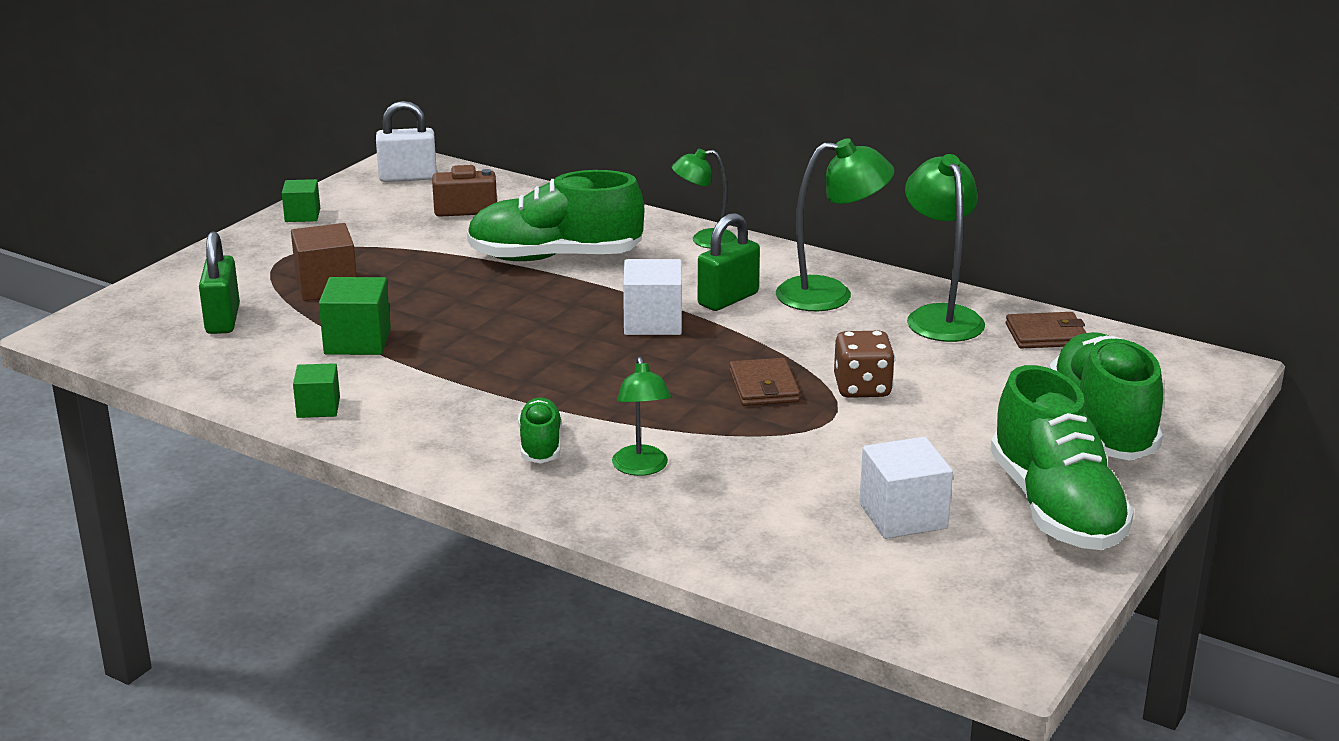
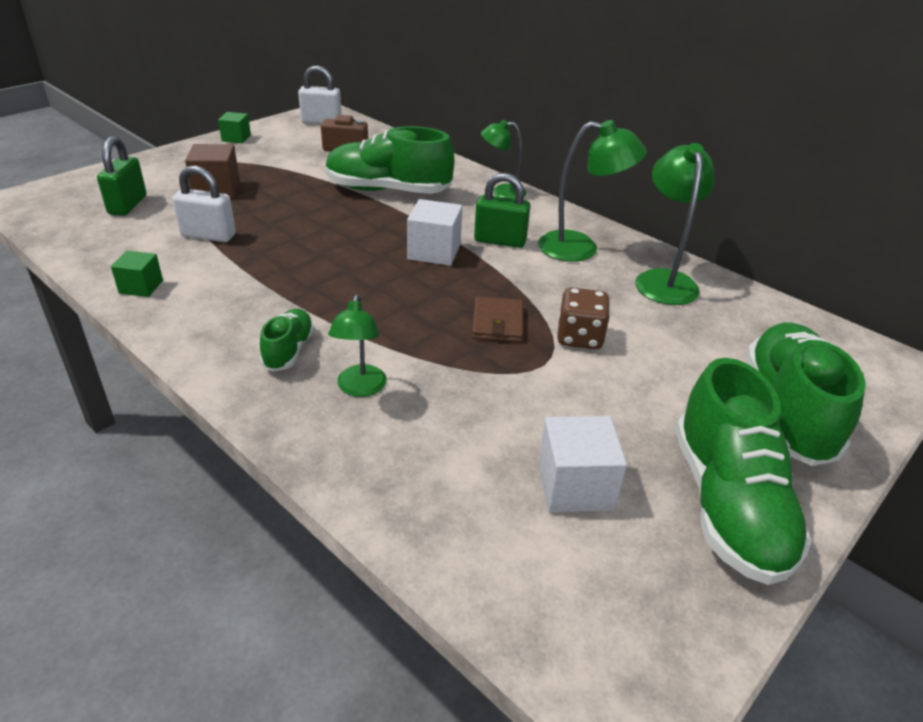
camera: 10 degrees right, 10 degrees up
(357, 341) = (208, 235): green cube -> white padlock
(728, 299) = (500, 241): green padlock -> green padlock turned 45 degrees clockwise
(1046, 335) = (750, 310): brown wallet -> none

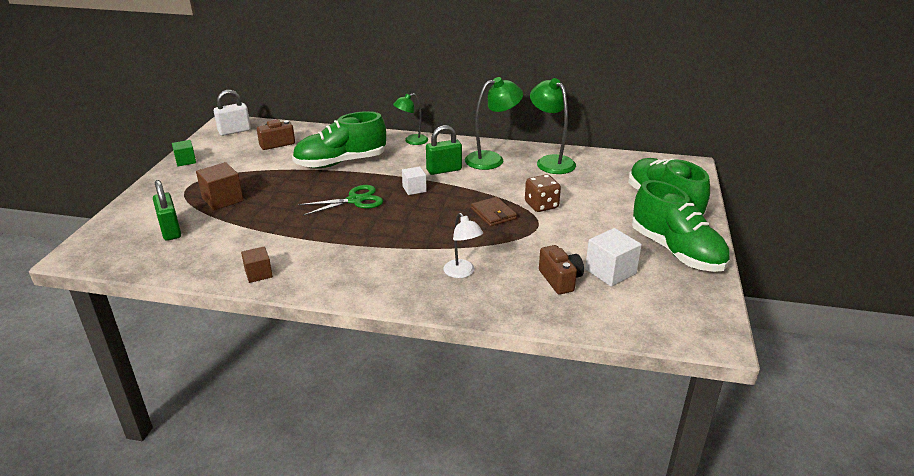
camera: 30 degrees left, 5 degrees down
(141, 287) = (258, 274): green cube -> brown cube
(208, 235) = (259, 229): white padlock -> none
(289, 351) = (400, 271): green shoe -> none
(348, 240) = (355, 200): none -> green scissors
(360, 388) = (462, 273): green lamp -> white lamp
(434, 252) = (414, 189): white cube -> white cube, size x0.64
(482, 462) = (560, 280): none -> brown camera

